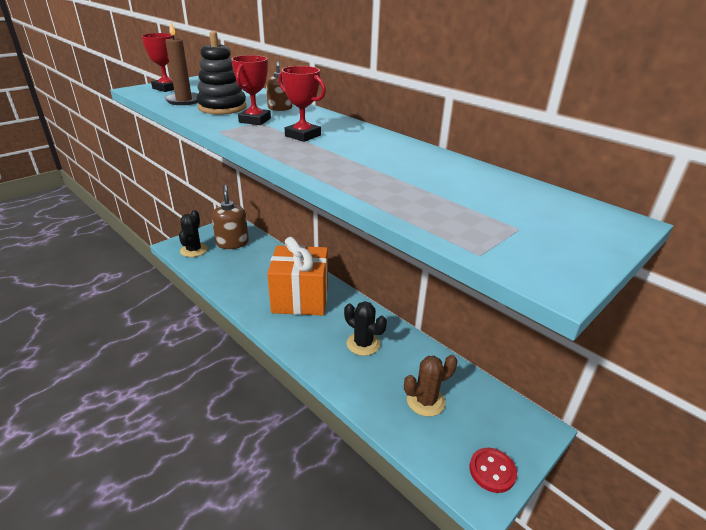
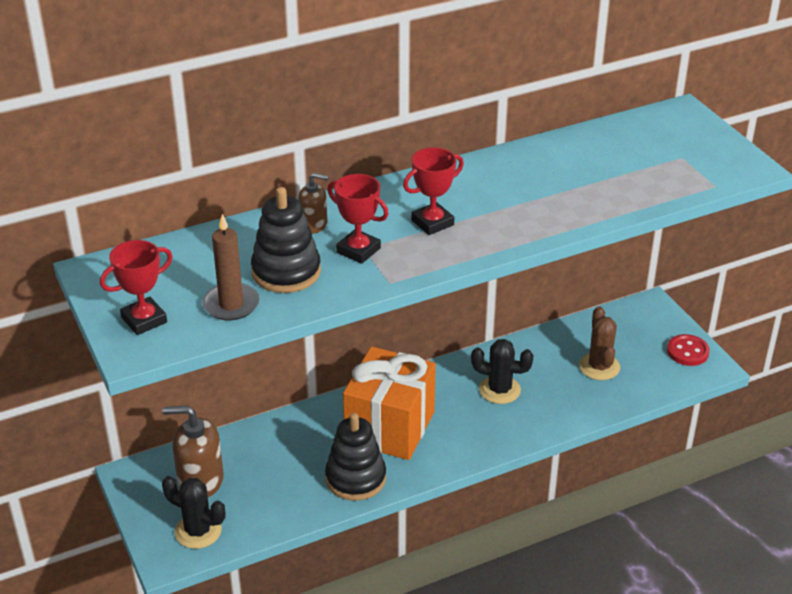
camera: 70 degrees left, 5 degrees up
(248, 294) = (355, 478): none -> black stacking toy
(363, 344) = (499, 390): black cactus -> black cactus turned 45 degrees clockwise

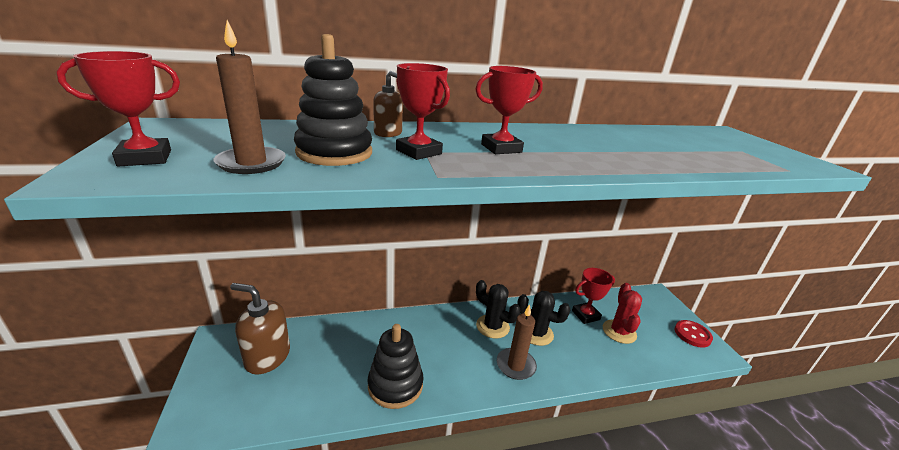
camera: 10 degrees right, 10 degrees down
(198, 531) = (233, 405): black cactus -> black cactus (492, 326)
(390, 427) = (440, 345): orange gift -> none
(481, 431) = (515, 365): none -> brown candle
(558, 354) = (585, 315): none -> red trophy
(599, 367) = (619, 332): brown cactus -> red cactus

